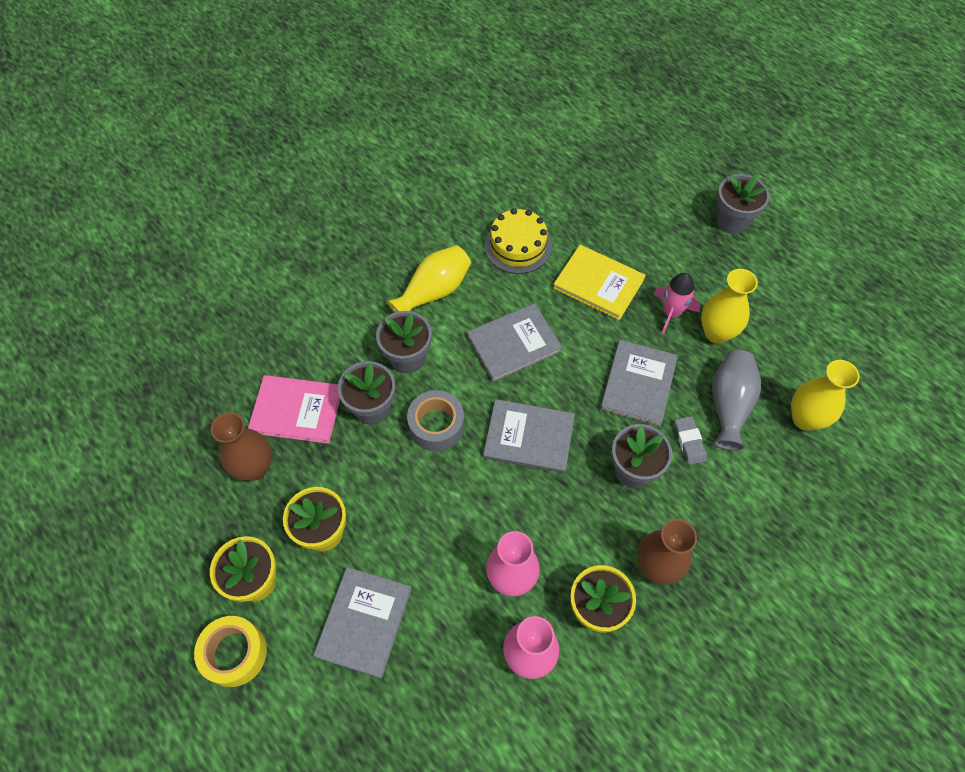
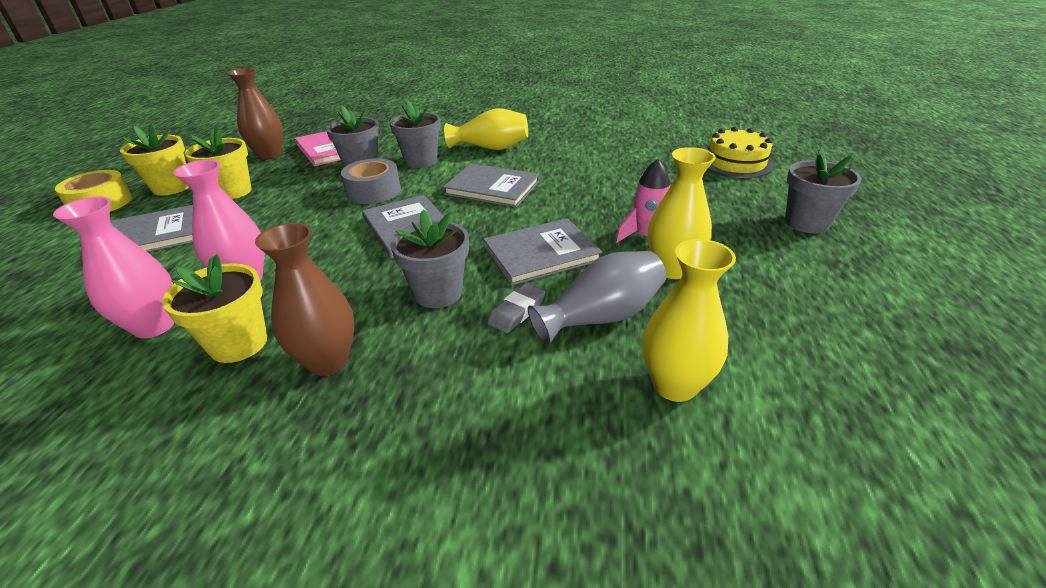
camera: 50 degrees right, 25 degrees down
(518, 246) = (582, 156): yellow cake -> yellow cake (735, 163)
(598, 283) = (610, 195): yellow book -> none

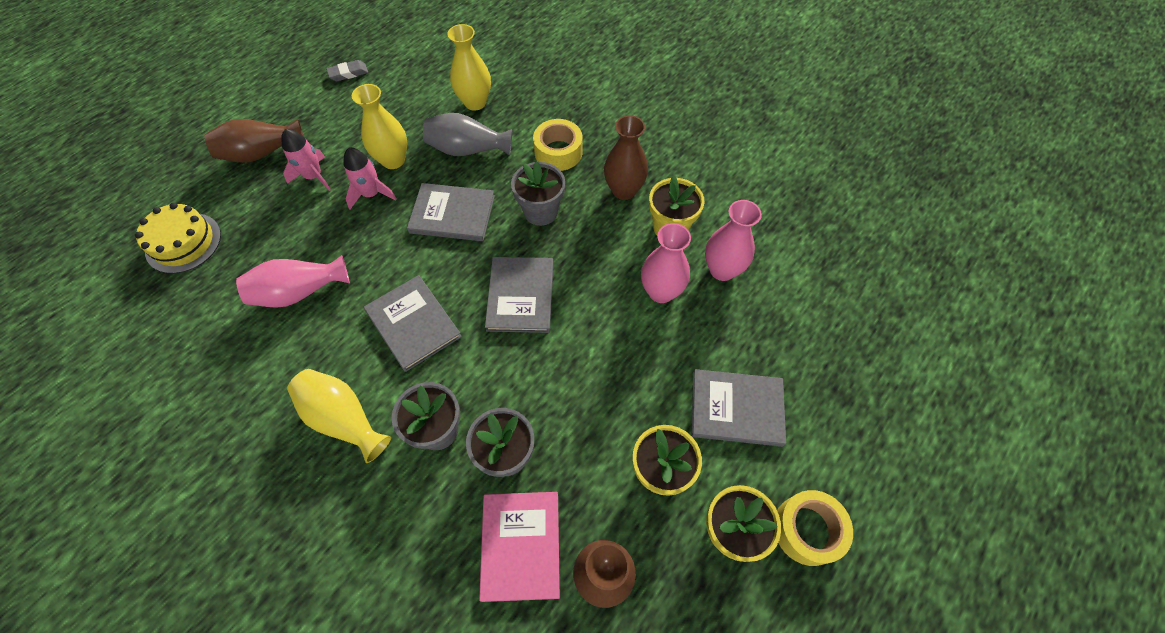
camera: 150 degrees left, 25 degrees up
(373, 191) = (519, 382): grey tape -> none
(466, 370) = (558, 152): none -> yellow tape
(517, 311) = (507, 175): grey eraser -> grey eraser (348, 73)
(605, 173) = (299, 292): none -> pink vase
(724, 227) = (314, 176): none -> pink rocket
(806, 223) = (261, 153): grey flower pot -> brown vase

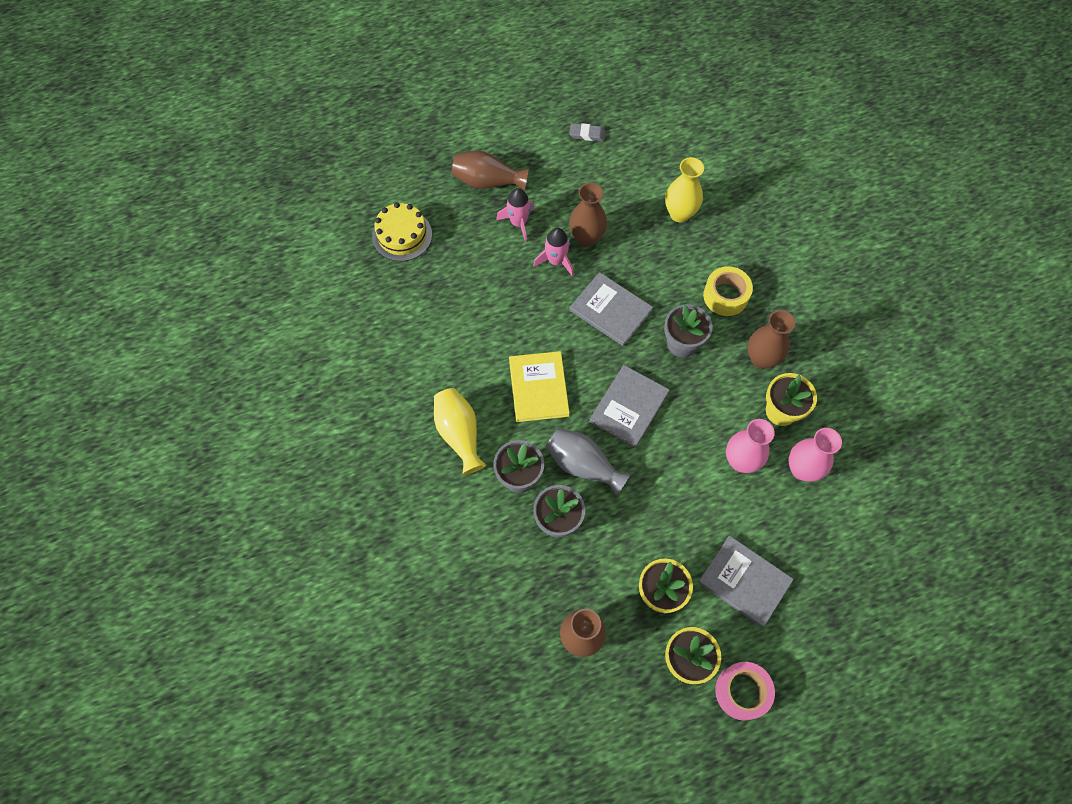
camera: 30 degrees right, 5 degrees up
(299, 292) = (468, 319): pink vase -> none
(393, 160) = (586, 238): yellow vase -> brown vase
(413, 324) = (538, 387): grey book -> yellow book
(468, 149) = (651, 257): grey vase -> grey vase (583, 465)
(520, 545) = (537, 586): pink book -> none
(807, 530) = (742, 692): yellow tape -> pink tape

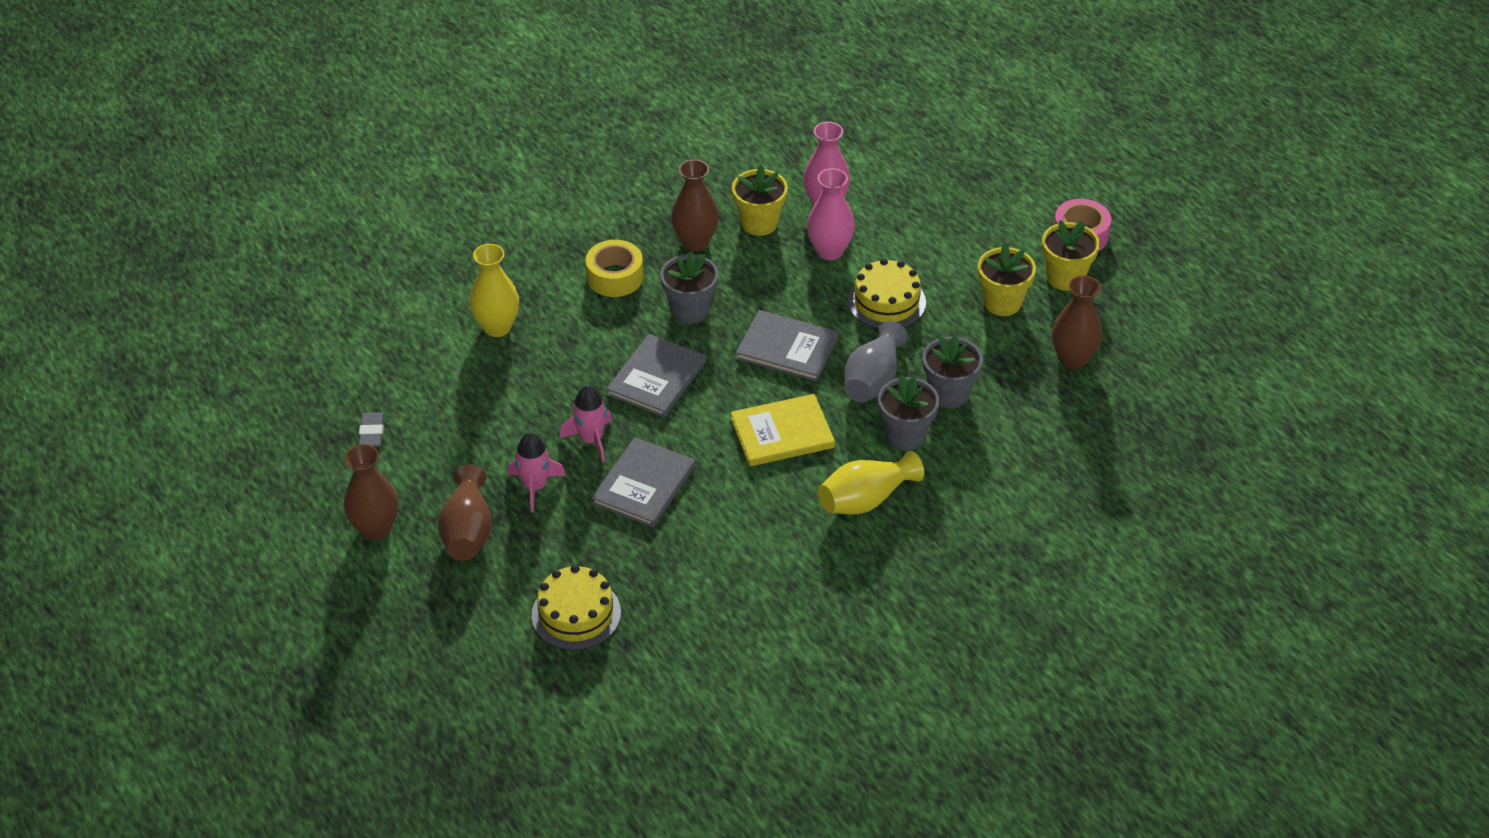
camera: 100 degrees left, 20 degrees down
(586, 238) = (549, 413): brown vase -> brown vase (376, 529)
(673, 495) = (886, 302): none -> yellow cake
(744, 581) = (966, 240): grey book -> grey book (644, 485)

